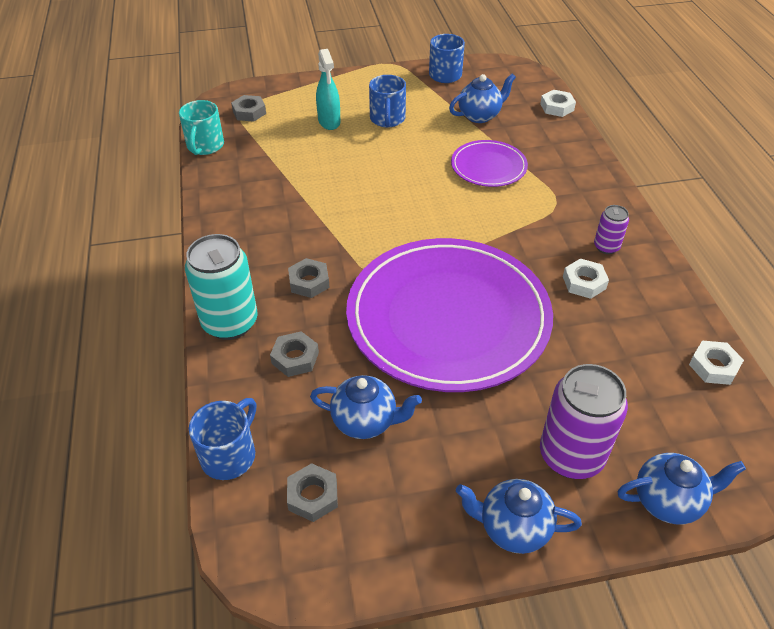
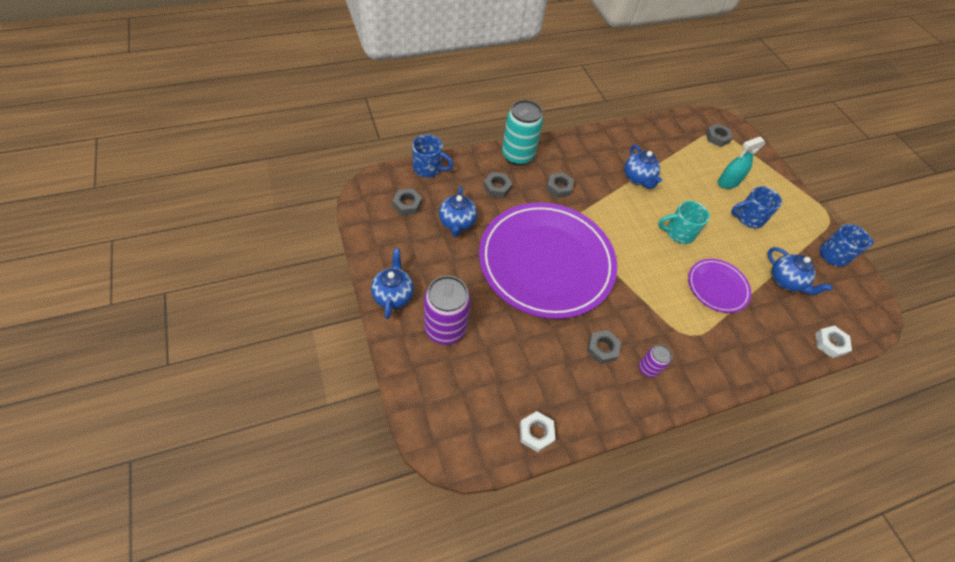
camera: 75 degrees right, 10 degrees up
(205, 146) = (669, 121): turquoise mug -> turquoise mug (678, 233)
(584, 282) = (602, 348): white nut -> grey nut
(668, 501) = (417, 382): blue teapot -> blue teapot (638, 179)

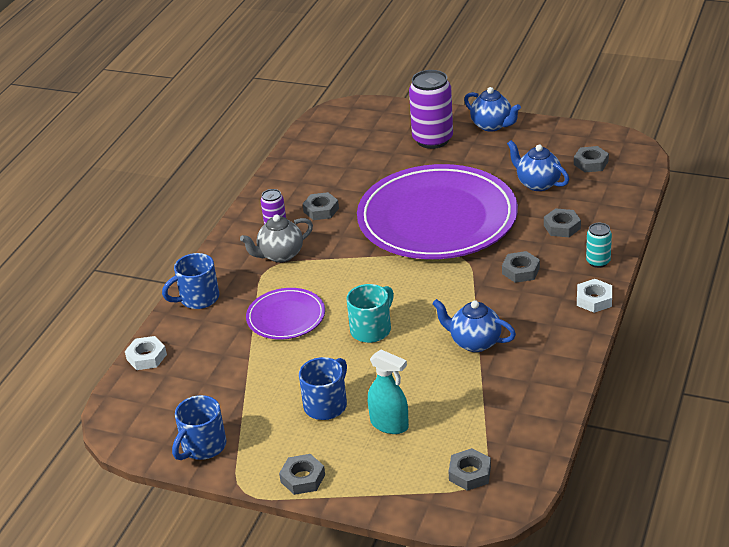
camera: 140 degrees right, 20 degrees down
(428, 168) = (631, 192): blue mug -> blue mug (198, 298)
(517, 156) = (598, 261): turquoise can -> turquoise can, size x0.51
(536, 433) = (303, 149): white nut -> white nut (594, 300)
(672, 338) = (280, 255): none -> grey teapot
(727, 183) = (389, 424): turquoise spray bottle -> turquoise spray bottle turned 105 degrees clockwise
(785, 281) = (231, 374): blue teapot -> none
(795, 197) = (303, 478): none -> grey nut

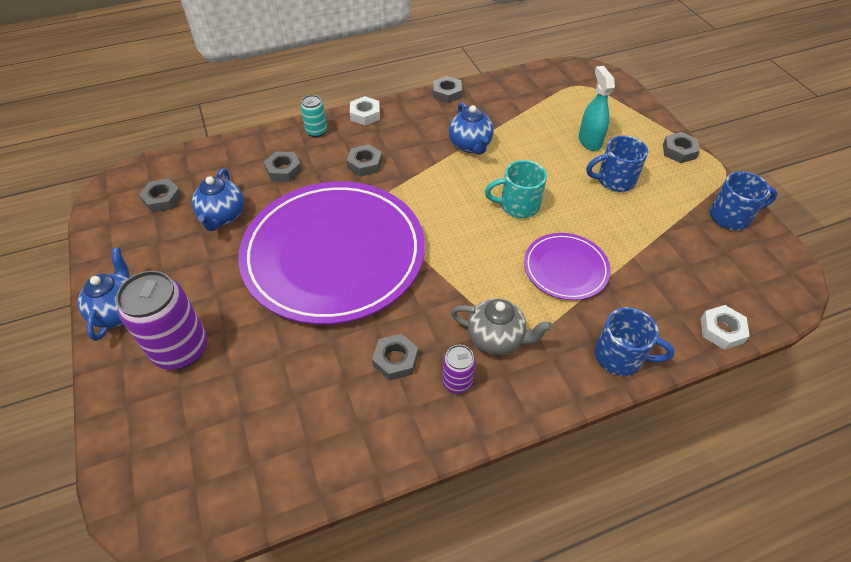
camera: 135 degrees left, 15 degrees up
(470, 473) = (579, 90): grey nut -> grey nut (447, 93)

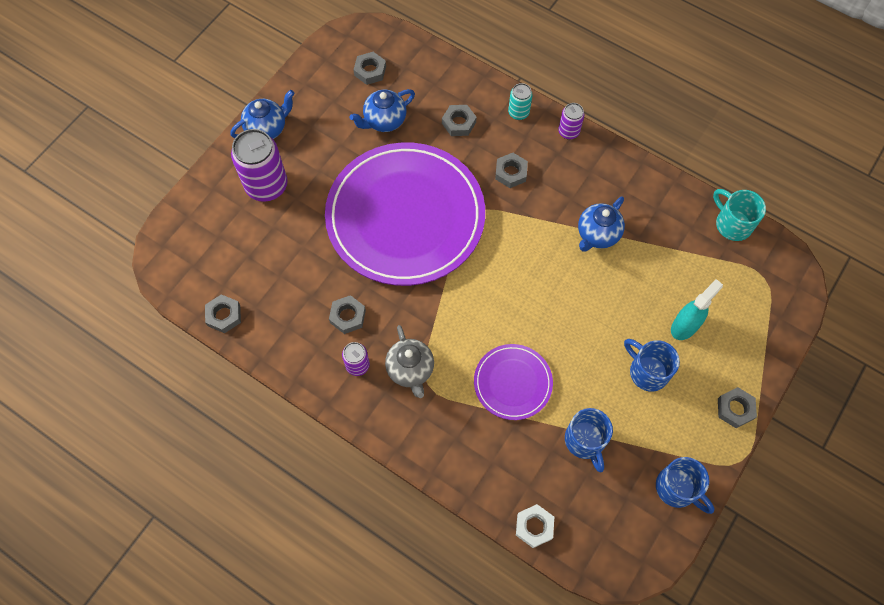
camera: 55 degrees right, 15 degrees up
(365, 114) = (568, 132): white nut -> purple can
(447, 93) = (651, 174): grey nut -> grey nut (224, 315)
(518, 205) = (554, 311): turquoise mug -> turquoise mug (732, 224)
(620, 356) = (455, 462): blue mug -> blue mug (585, 441)

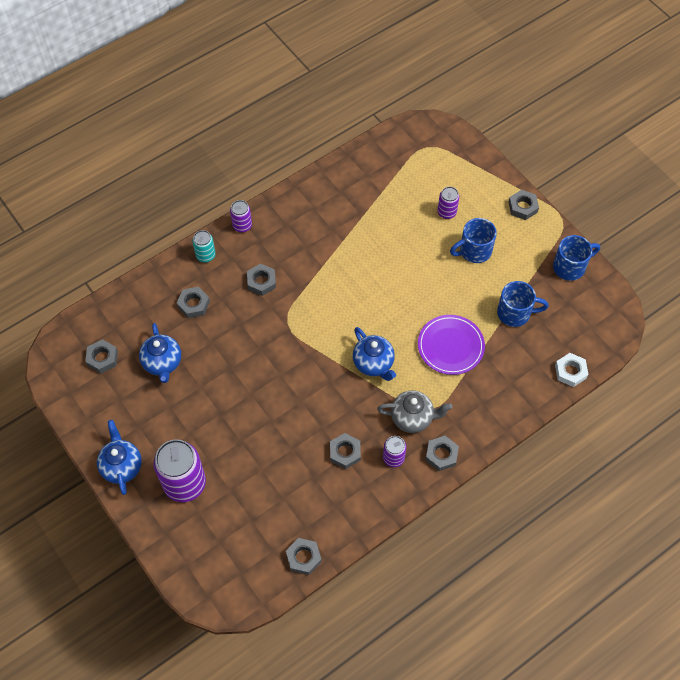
camera: 70 degrees left, 5 degrees down
(378, 413) = (441, 455): none -> grey nut
(405, 217) = (268, 377): purple plate -> none
(597, 235) = (346, 241): blue teapot -> blue teapot (373, 363)
(685, 326) = (446, 212): turquoise spray bottle -> purple can
(732, 224) = (375, 148): turquoise mug -> none

